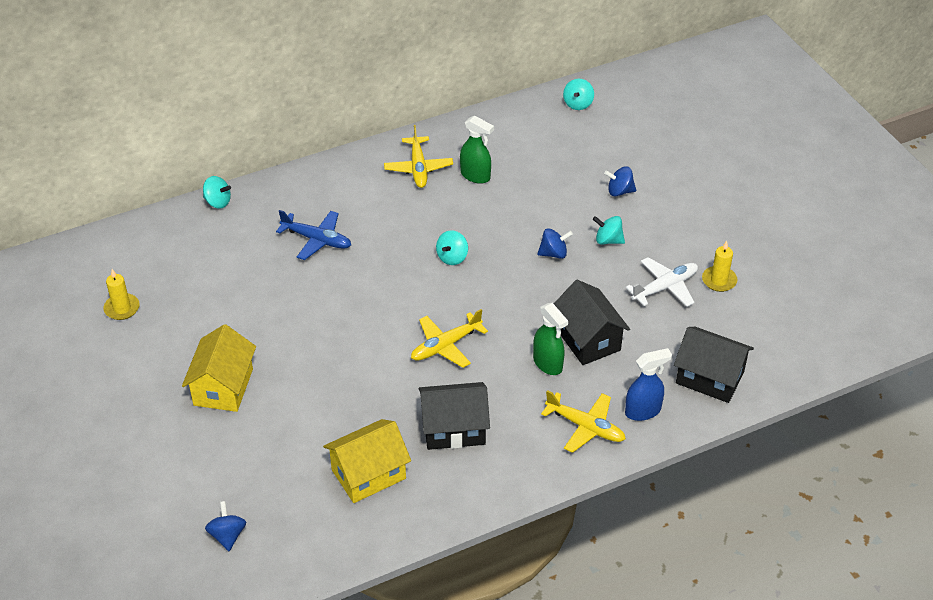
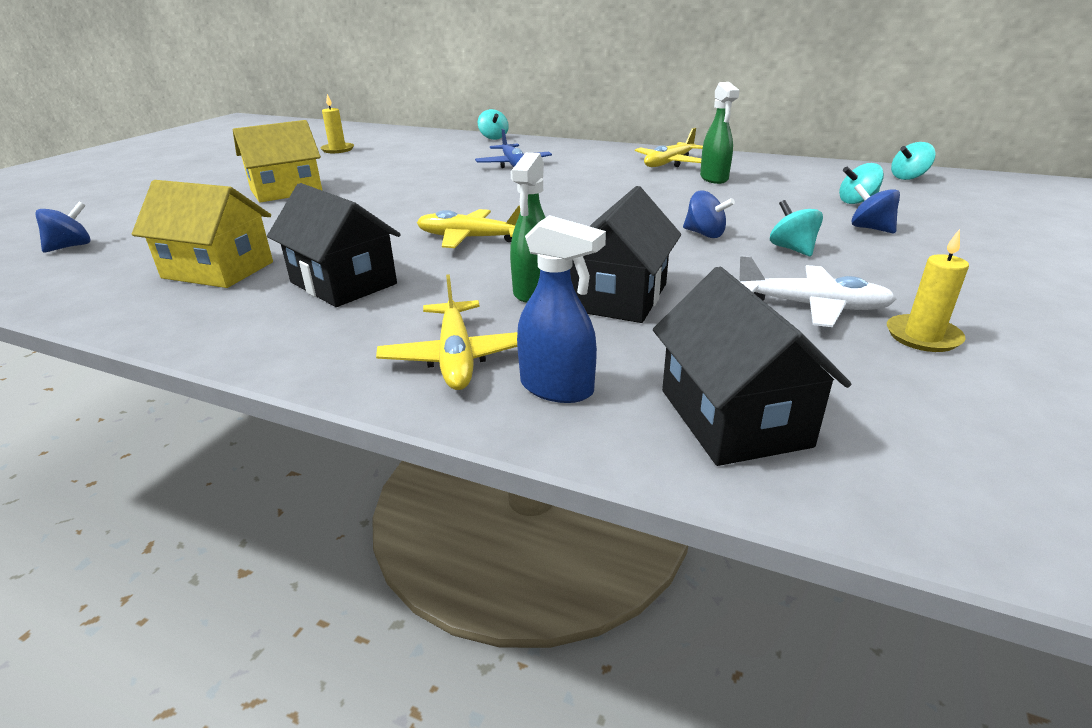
camera: 50 degrees right, 15 degrees down
(452, 257) = (596, 203): turquoise spinning top -> turquoise spinning top (857, 202)

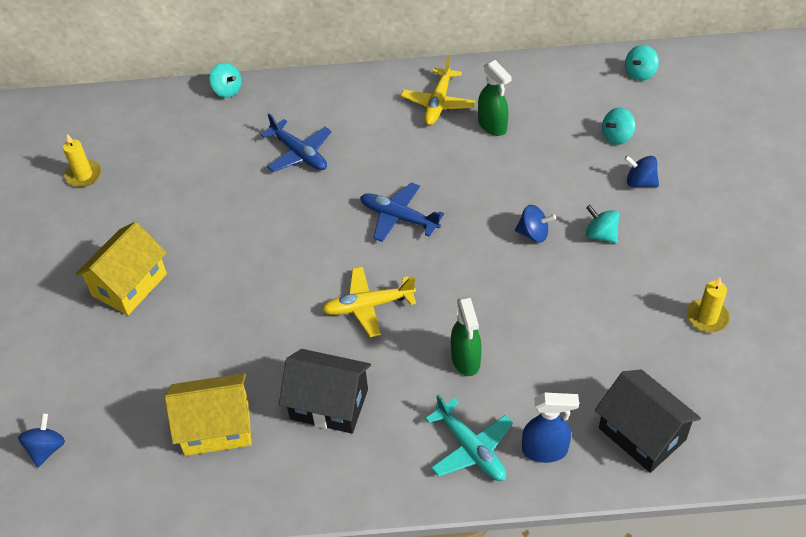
camera: 25 degrees left, 20 degrees up
(456, 357) = (471, 448): yellow plane -> turquoise plane
(565, 203) = (399, 217): none -> blue plane
(618, 297) = (523, 344): black house -> none
(811, 306) = (639, 308): white plane -> none

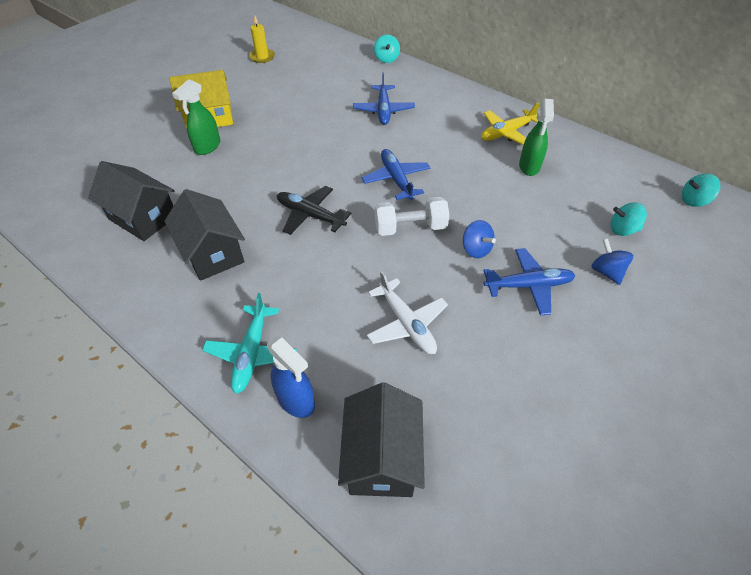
camera: 40 degrees right, 0 degrees up
(47, 449) = (64, 166): blue spinning top -> none
(216, 427) = (143, 218): yellow house -> black house
(368, 306) = (310, 215): yellow plane -> black plane
(463, 253) = (410, 227): none -> white dumbbell
(466, 360) = (325, 293): green spray bottle -> green spray bottle (207, 147)
(552, 332) = (406, 323): none -> white plane
(601, 235) = (528, 285): turquoise spinning top -> blue plane
(707, 317) = (549, 414): yellow candle -> none

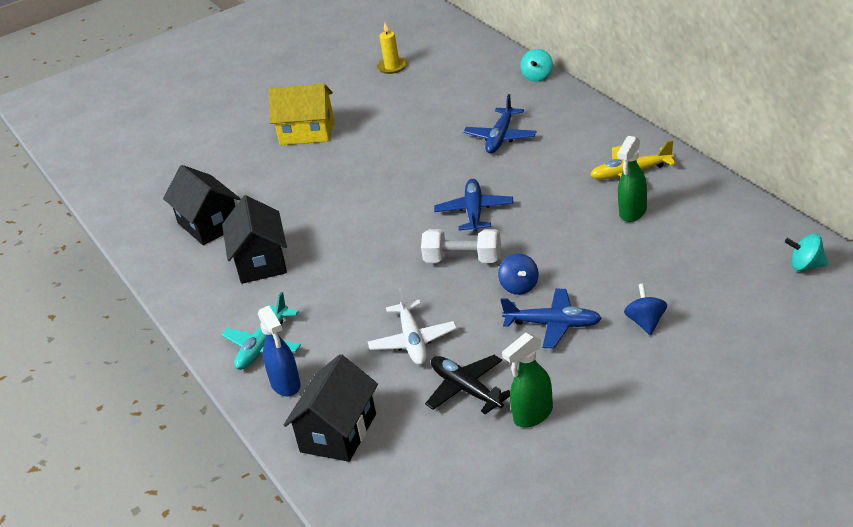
camera: 25 degrees right, 15 degrees down
(207, 147) = (293, 163): green spray bottle -> green spray bottle (533, 415)
(310, 215) = (368, 238): black plane -> black plane (466, 390)
(622, 230) = (695, 286): turquoise spinning top -> none

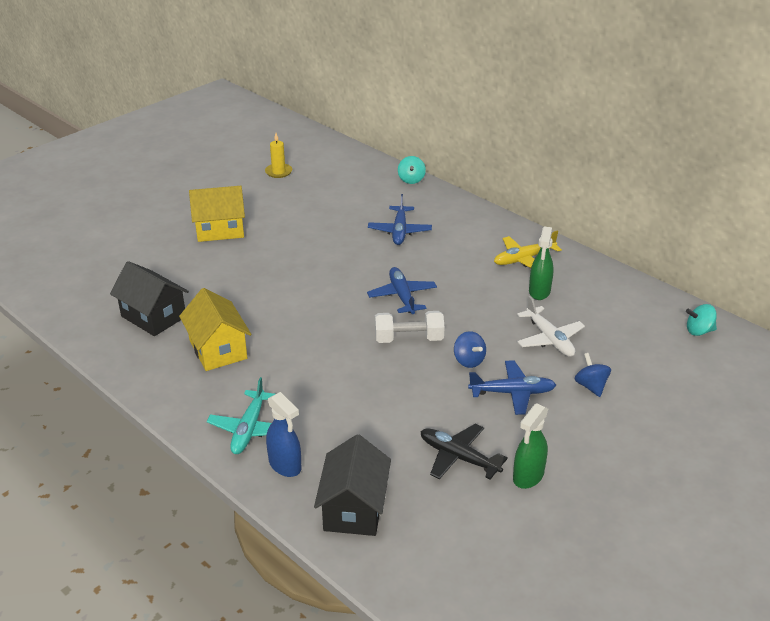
camera: 20 degrees left, 0 degrees up
(261, 262) = (218, 349): black house -> yellow house
(413, 341) = (392, 415): white plane -> white plane (549, 339)

